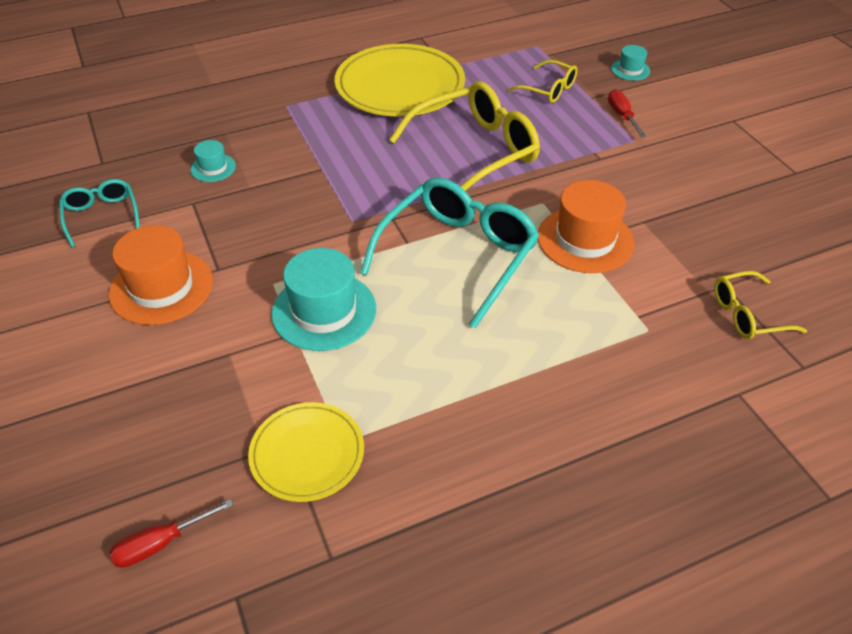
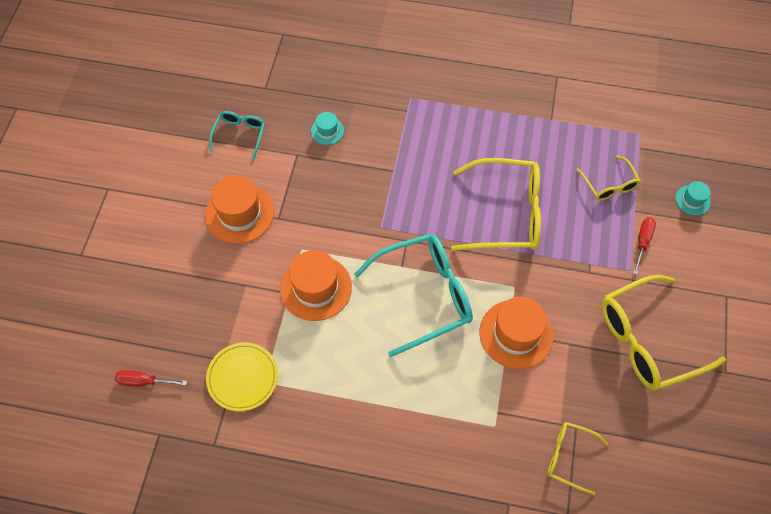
camera: 35 degrees right, 15 degrees up
(324, 311) = (316, 288): turquoise hat -> orange hat
(400, 86) = (502, 121): yellow plate -> none
(707, 183) = (647, 341): none -> yellow glasses

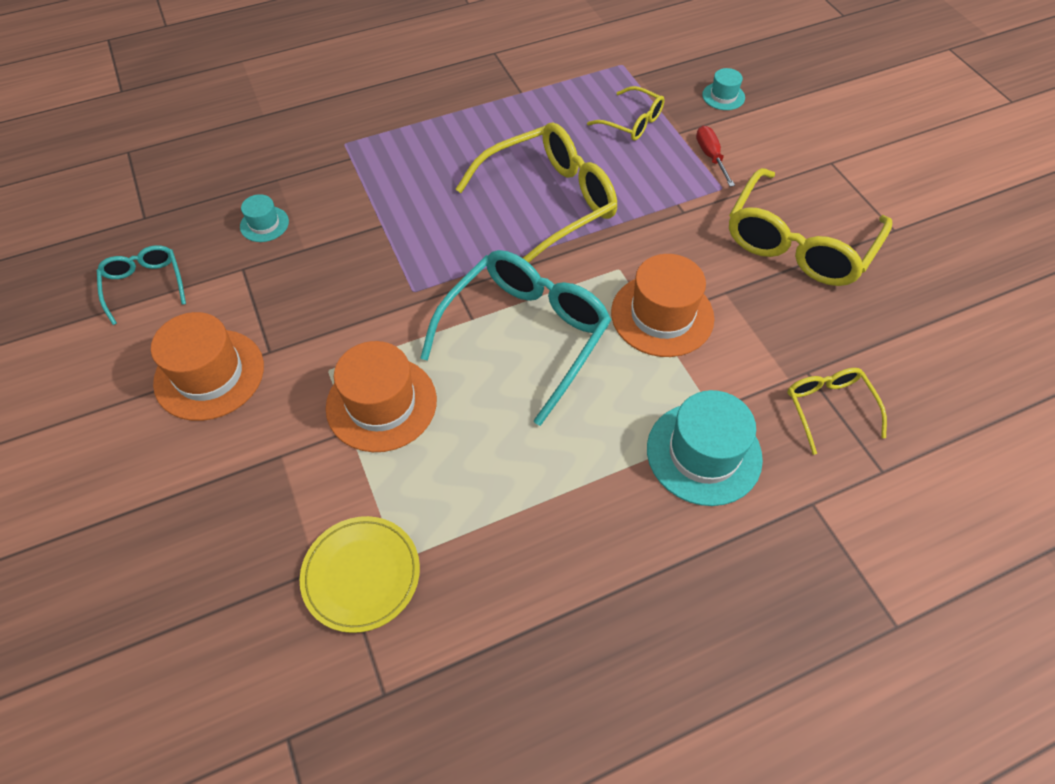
camera: 35 degrees left, 5 degrees down
(143, 381) = (210, 678): red screwdriver -> none
(470, 434) = (704, 453): none -> turquoise hat
(569, 457) = (828, 408): yellow glasses -> yellow glasses turned 90 degrees clockwise

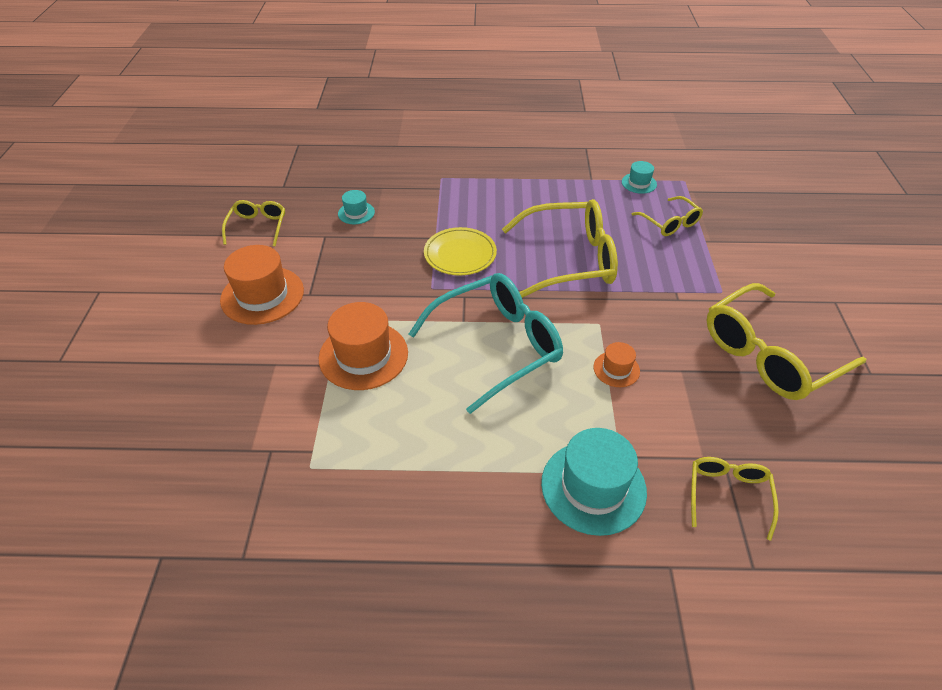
camera: 25 degrees right, 10 degrees down
(145, 285) = (258, 227): turquoise glasses -> yellow glasses
(361, 575) = (278, 467): yellow plate -> yellow plate (460, 254)
(662, 315) = (616, 369): orange hat -> orange hat, size x0.51
(710, 156) = (724, 265): red screwdriver -> none
(723, 96) = (760, 225): turquoise hat -> turquoise hat (639, 183)

